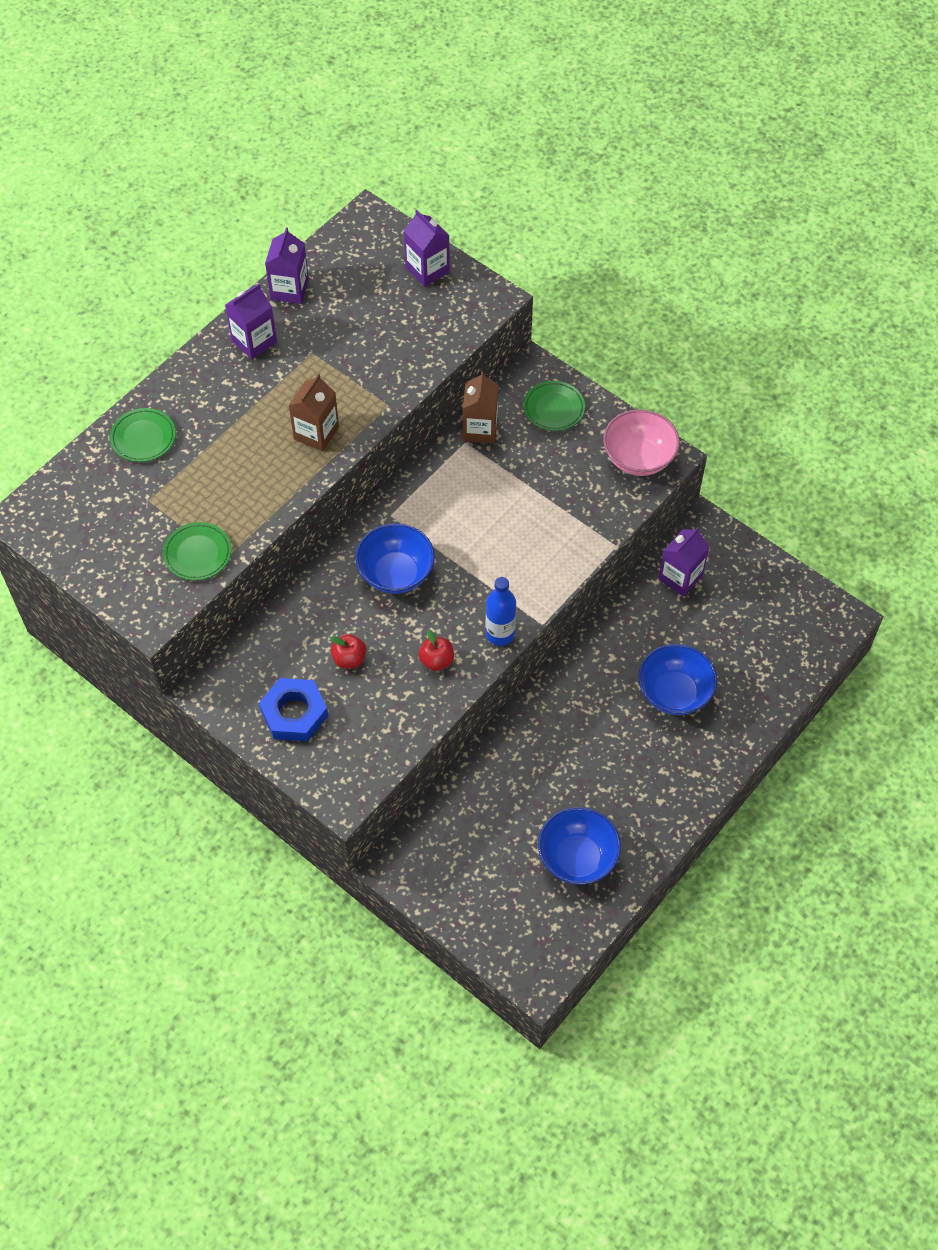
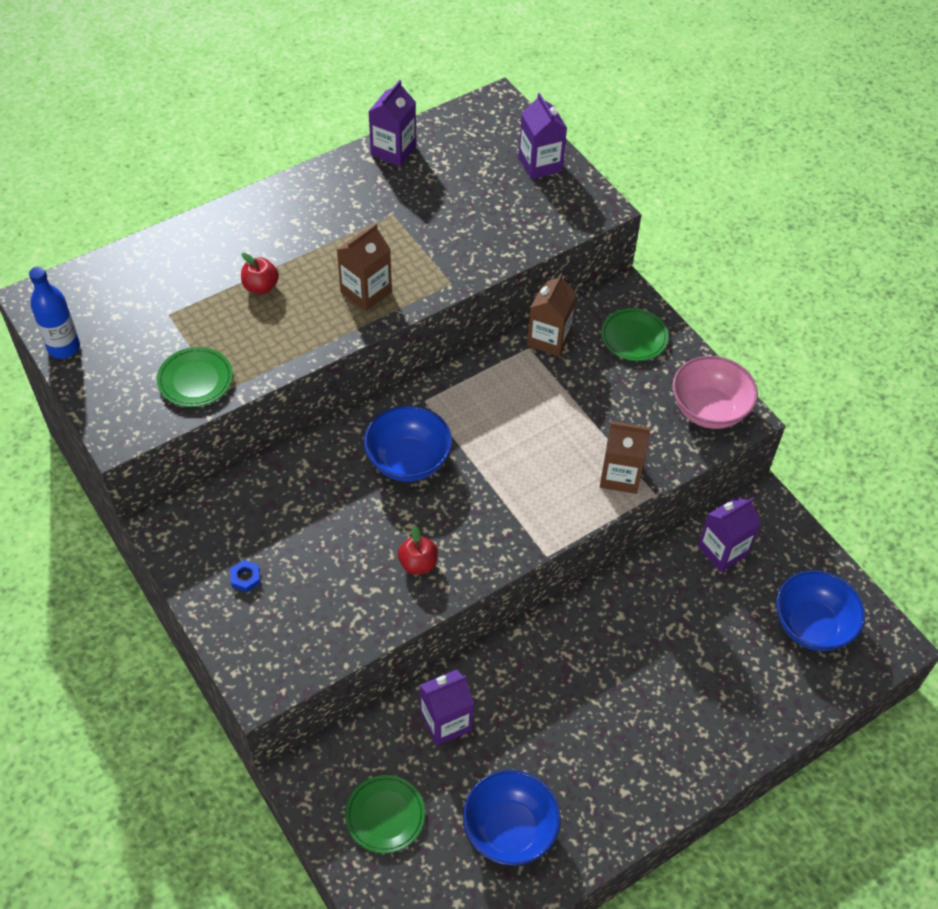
camera: 15 degrees right, 5 degrees down
(143, 438) = (190, 253): green plate -> green plate (385, 815)
(254, 341) = (338, 190): purple carton -> purple carton (446, 722)
(294, 713) = (245, 578): blue nut -> blue nut, size x0.43
(349, 659) = (326, 536): red apple -> red apple (261, 287)
(500, 634) = (496, 554): blue bottle -> blue bottle (64, 347)
(581, 537) = (620, 475): none -> brown carton
(674, 693) = (677, 674): blue bowl -> blue bowl (812, 625)

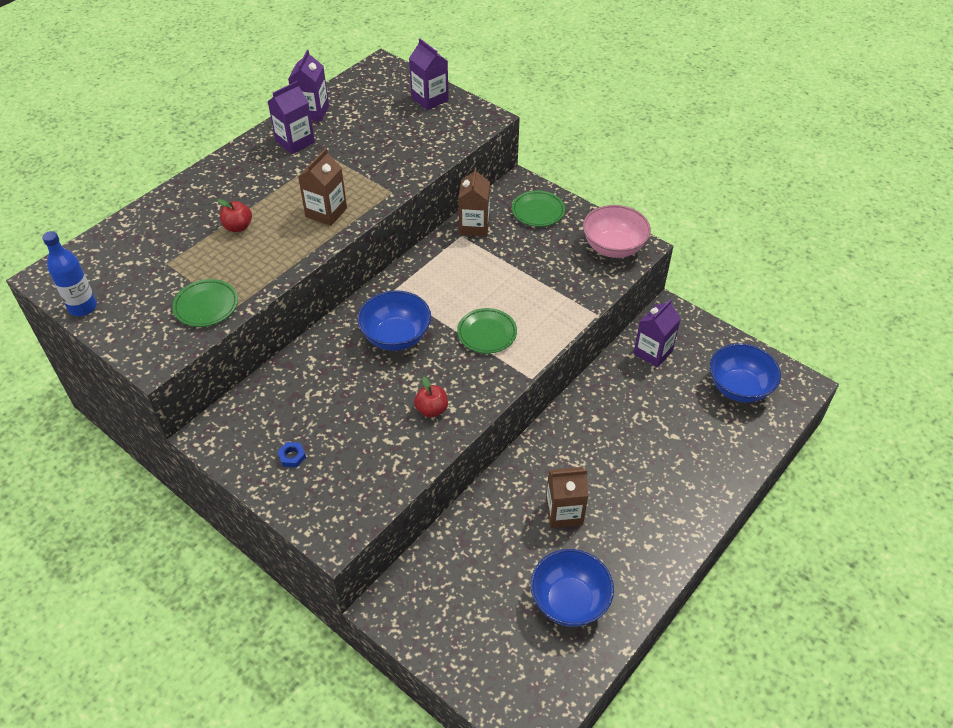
camera: 15 degrees left, 5 degrees down
(385, 815) = (464, 619): green plate -> green plate (487, 333)
(446, 722) = (488, 533): purple carton -> purple carton (295, 142)
(620, 475) = (565, 308): brown carton -> brown carton (564, 512)

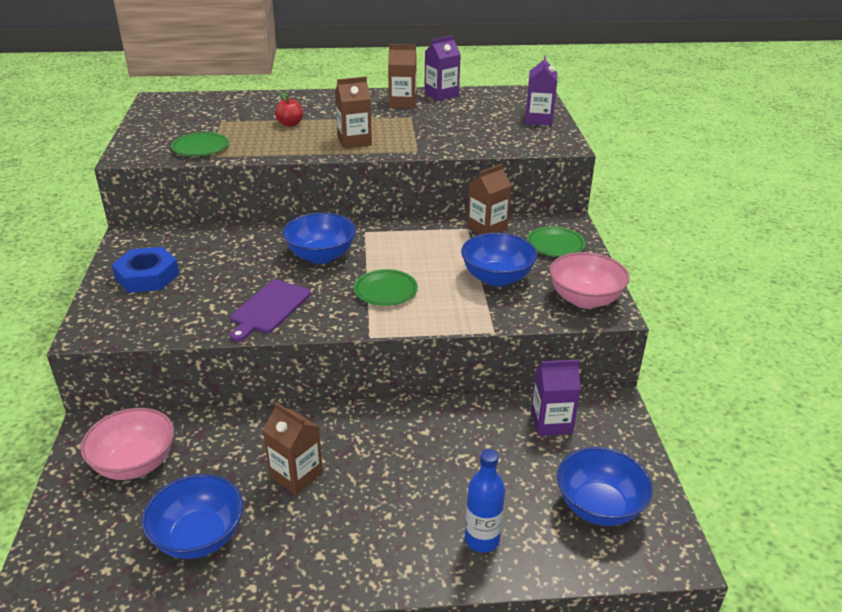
camera: 45 degrees right, 15 degrees down
(83, 307) = (145, 118): blue bottle -> blue bottle (482, 540)
(292, 456) = (147, 276): blue nut -> blue nut, size x2.35
(295, 142) = (402, 103): purple carton -> brown carton
(431, 409) = (269, 308): red apple -> purple cutting board
(455, 599) = (135, 464): none -> pink bowl
(540, 268) = (497, 278): none -> blue bowl

